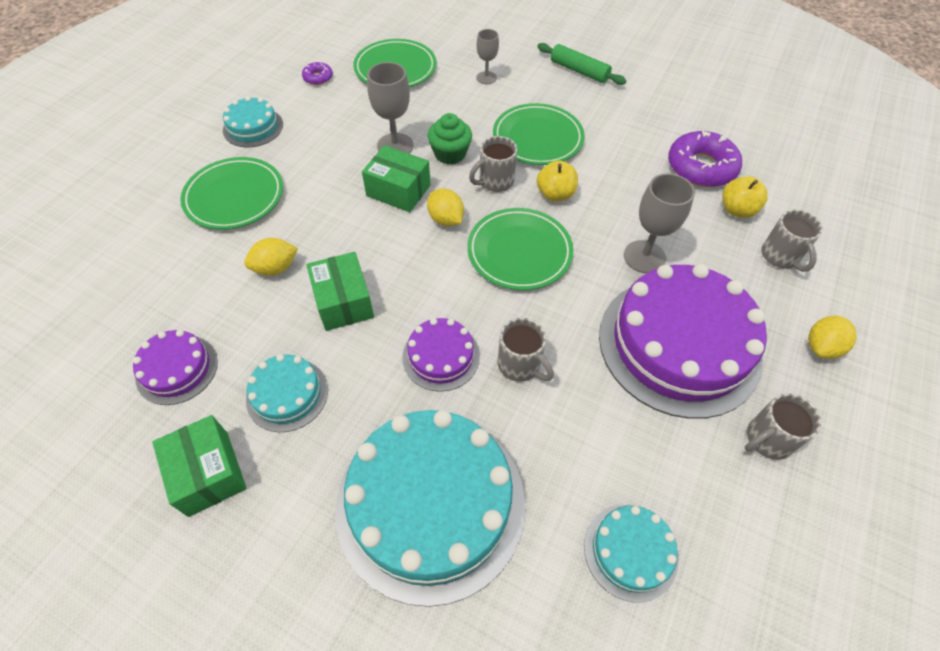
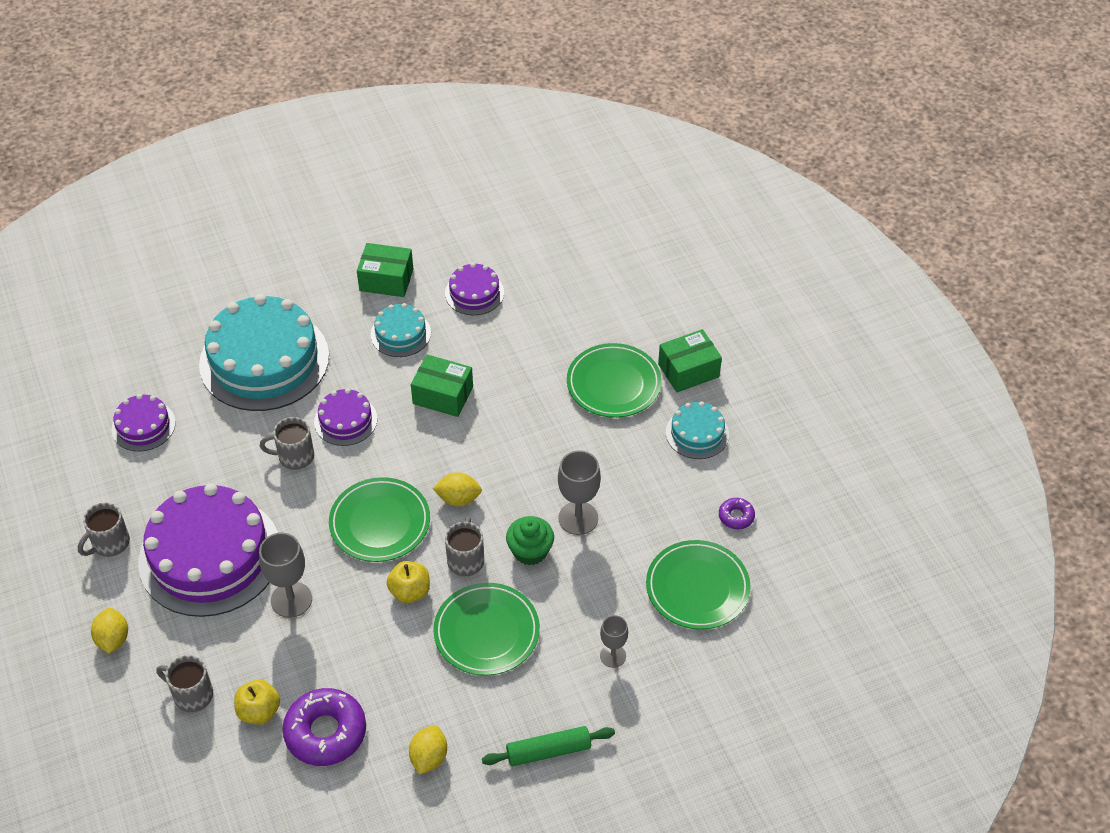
camera: 130 degrees right, 5 degrees down
(275, 268) = (512, 374): yellow lemon -> yellow lemon (429, 758)
(398, 190) = (520, 488): green box -> green box (688, 370)
(630, 551) = (143, 426): turquoise cake -> purple cake
(767, 439) = (110, 543): grey mug -> grey mug turned 150 degrees counterclockwise

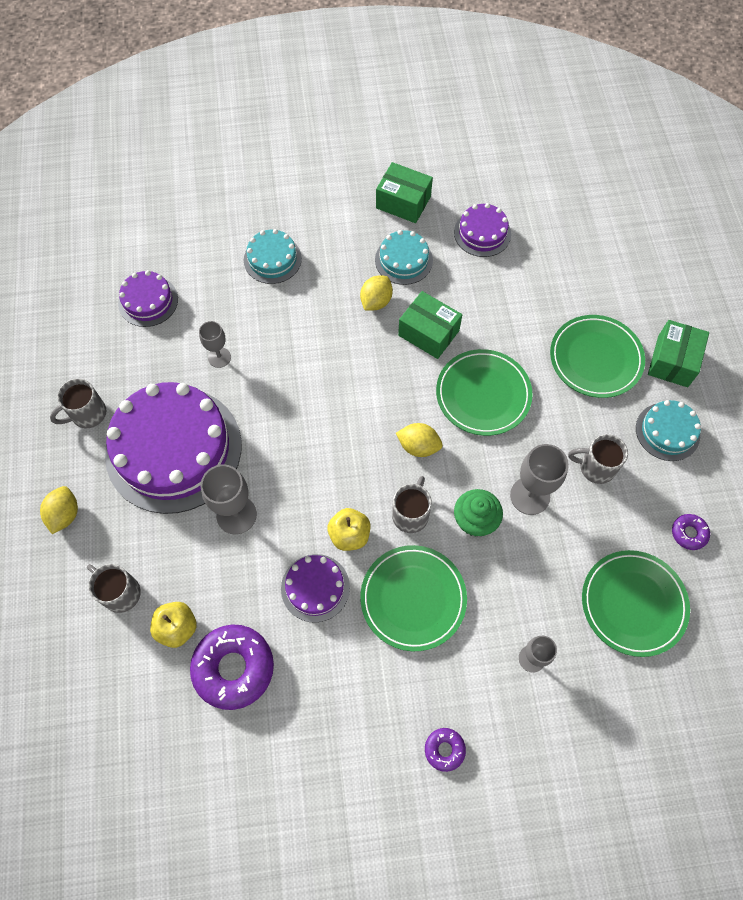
camera: 15 degrees right, 15 degrees up
(234, 462) = (219, 357): none -> grey goblet
(264, 360) = (272, 259): turquoise cake -> turquoise cake, size x0.47
(294, 456) = (276, 365): grey mug -> grey mug (595, 467)
(345, 420) = (332, 338): purple cake -> purple cake (315, 587)
(380, 523) = (338, 454): green plate -> green plate (483, 394)
(429, 758) = (325, 724): yellow lemon -> yellow lemon (376, 301)
(548, 751) = (444, 749): green rolling pin -> purple donut
(688, 370) = (672, 361): green box -> green box turned 60 degrees counterclockwise

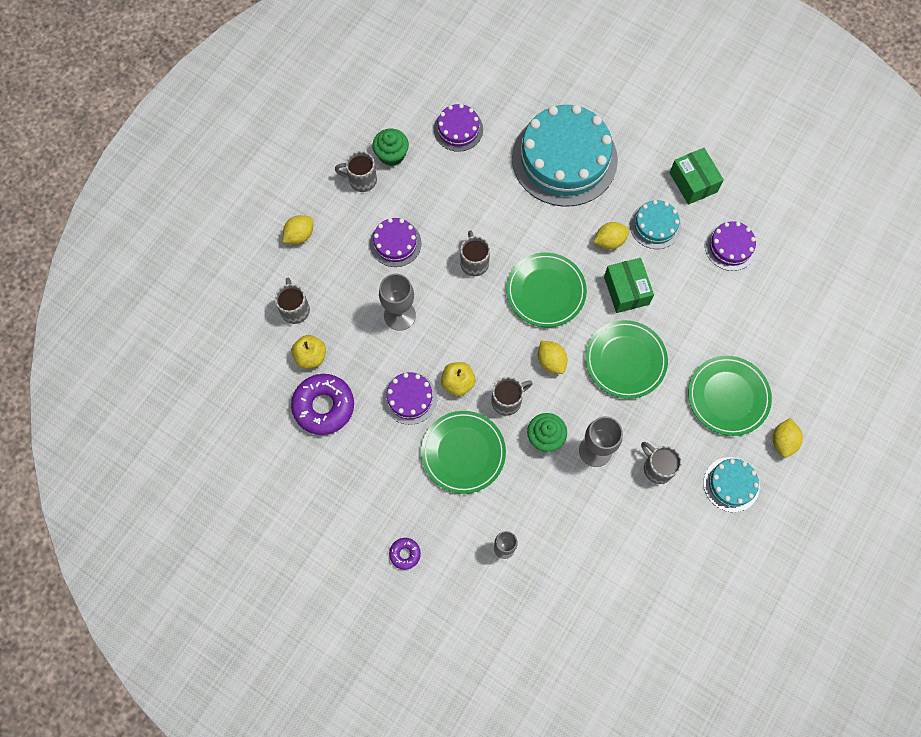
camera: 40 degrees right, 5 degrees up
(99, 369) = (391, 155): none -> green cupcake
(173, 449) = (395, 243): purple cake -> purple cake, size x0.47
(219, 357) = (472, 203): grey goblet -> none
(267, 410) = (474, 262): none -> grey mug
(272, 259) = (564, 159): turquoise cake -> turquoise cake, size x2.11
(633, 604) = (599, 570): green plate -> green plate (545, 291)
(672, 361) = (783, 441): green box -> yellow lemon
(688, 533) = (680, 559): purple donut -> none

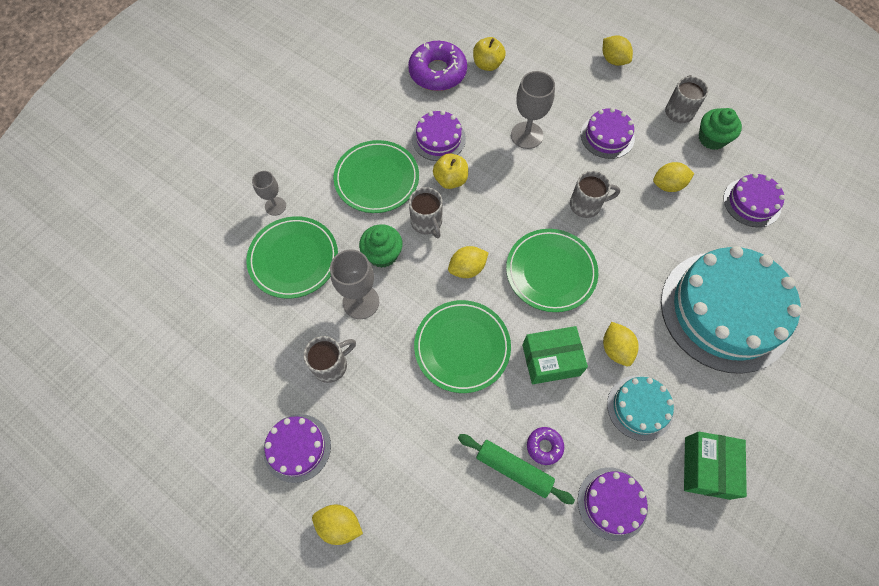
camera: 95 degrees right, 5 degrees down
(295, 309) = (536, 54): grey mug -> none
(405, 554) = (288, 126): purple donut -> purple donut (544, 446)
(446, 194) = (668, 185): none -> yellow lemon
(693, 182) = (707, 467): green box -> green box turned 60 degrees counterclockwise
(718, 316) = (513, 469): none -> green rolling pin
(728, 397) = (405, 463): green plate -> green plate (293, 259)
(731, 484) = (297, 447): turquoise cake -> purple cake

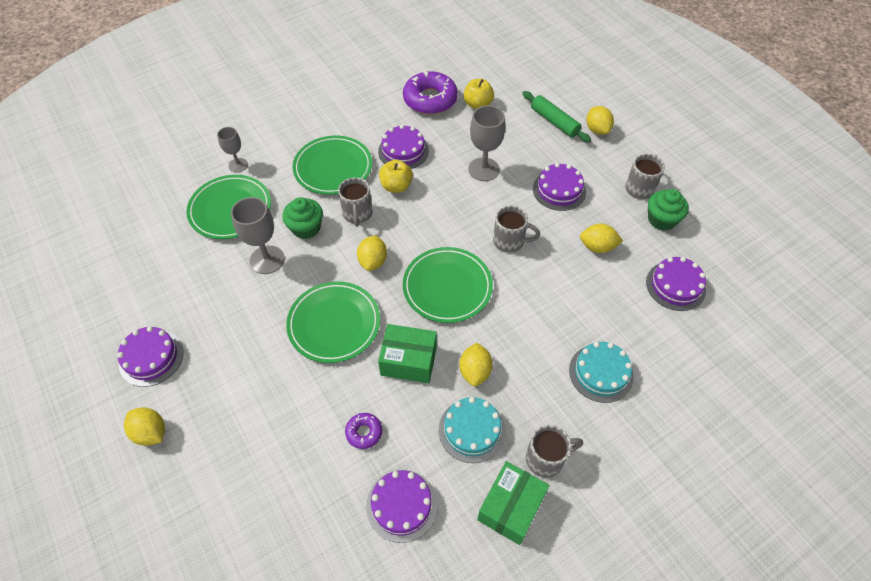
camera: 20 degrees right, 10 degrees down
(331, 365) = (215, 301): grey mug -> grey mug (546, 459)
(467, 268) = (373, 261): yellow lemon -> yellow lemon turned 75 degrees counterclockwise
(513, 469) = (325, 442): green rolling pin -> green rolling pin (554, 122)
(725, 310) = (601, 373): turquoise cake -> turquoise cake, size x0.47

